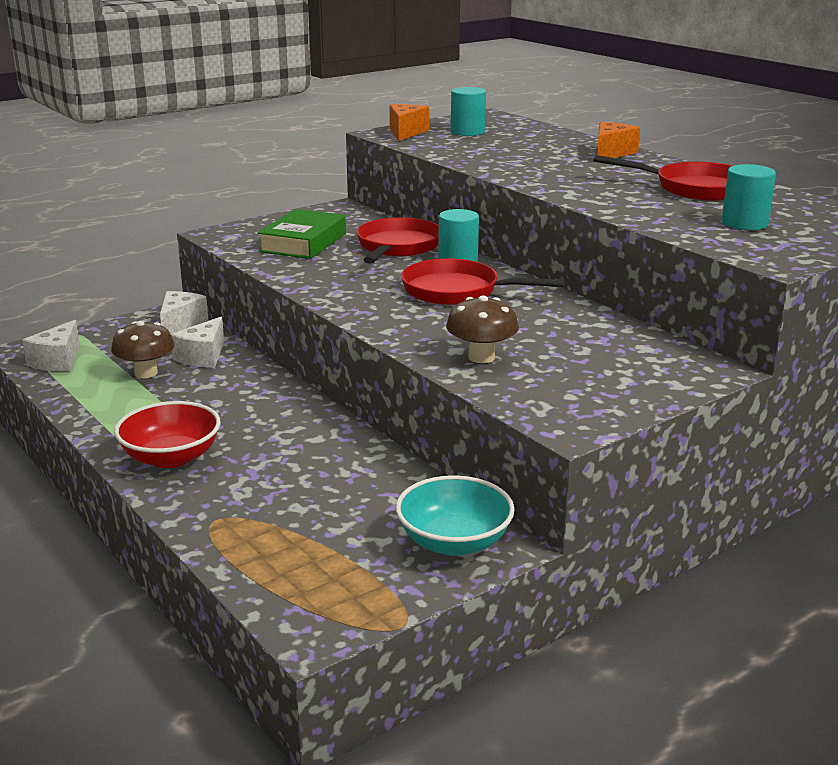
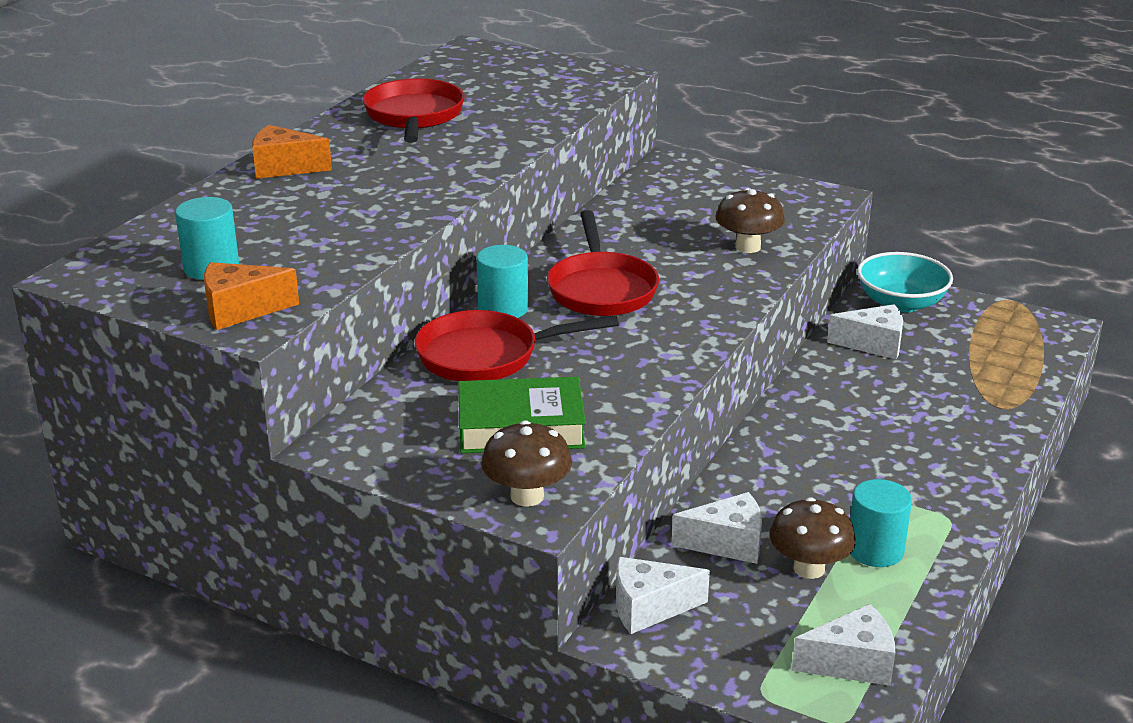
camera: 115 degrees left, 5 degrees up
(171, 457) = (947, 469): red bowl -> none
(234, 234) = (527, 496): none -> brown mushroom
(386, 494) = (873, 344): none -> white cheese
(744, 223) = (517, 91): turquoise cylinder -> turquoise cylinder (875, 550)

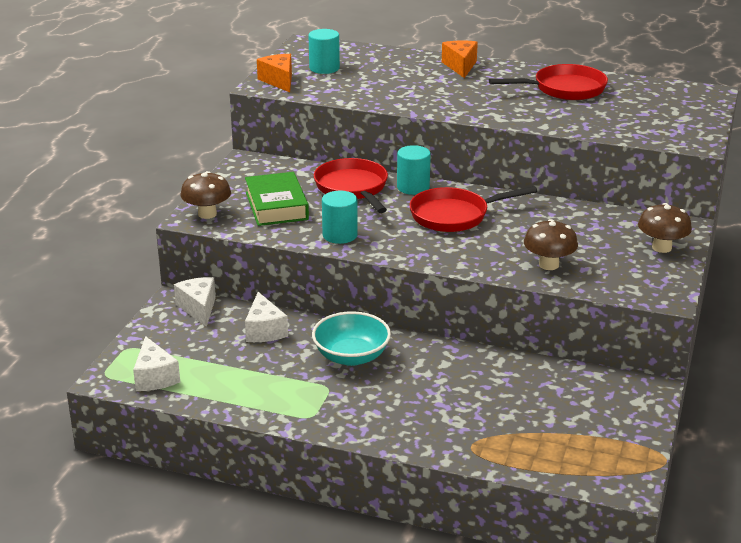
camera: 80 degrees right, 0 degrees up
(809, 568) = (244, 360): brown mushroom -> brown mushroom (661, 247)
(873, 344) = (544, 384): white cheese -> none
(875, 550) = (267, 385): turquoise cylinder -> turquoise cylinder (340, 235)
(901, 303) = (623, 398): turquoise bowl -> turquoise bowl (351, 356)

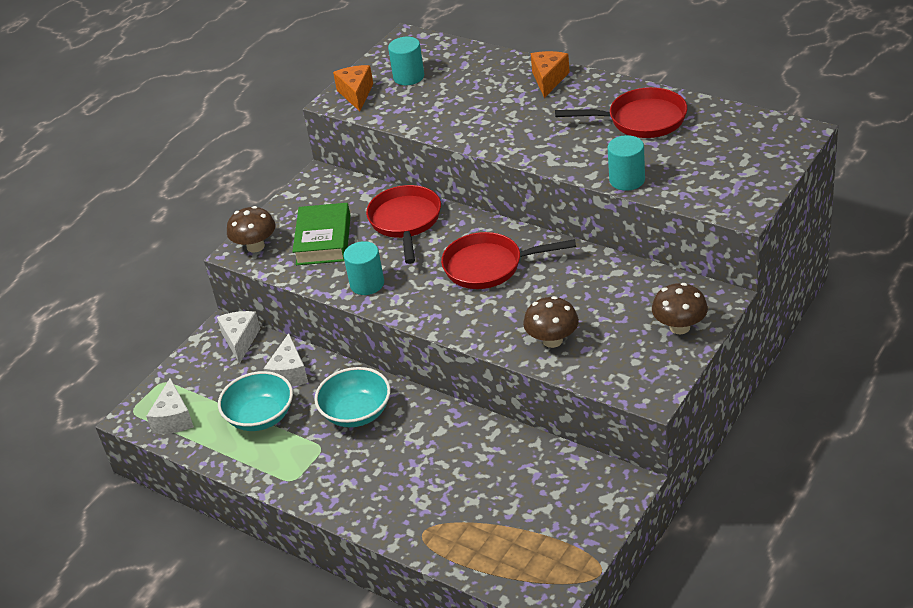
camera: 20 degrees right, 10 degrees up
(250, 367) = (260, 417): none -> turquoise bowl
(413, 187) = (465, 224): turquoise cylinder -> turquoise cylinder (627, 180)

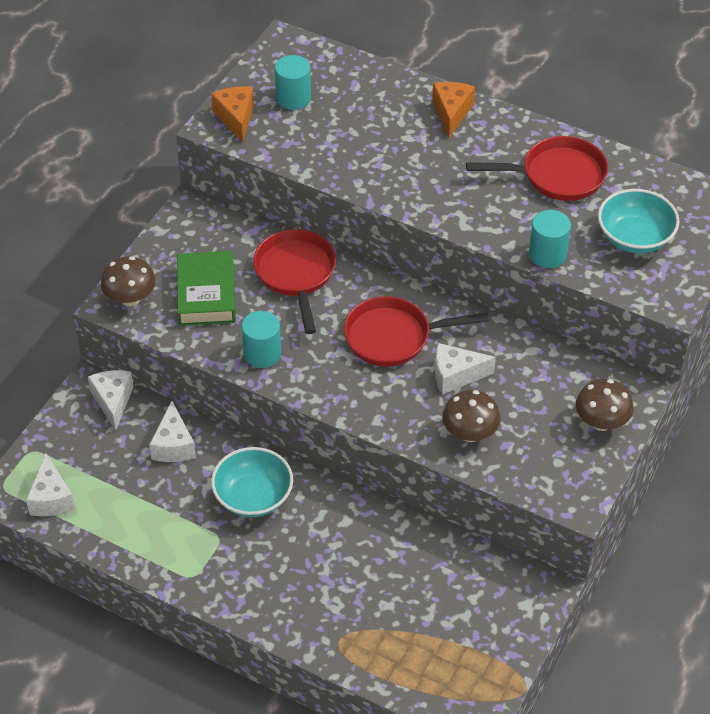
camera: 10 degrees left, 10 degrees up
(260, 417) = (148, 498): turquoise bowl -> turquoise bowl (635, 237)
(543, 294) = (455, 375): none -> white cheese

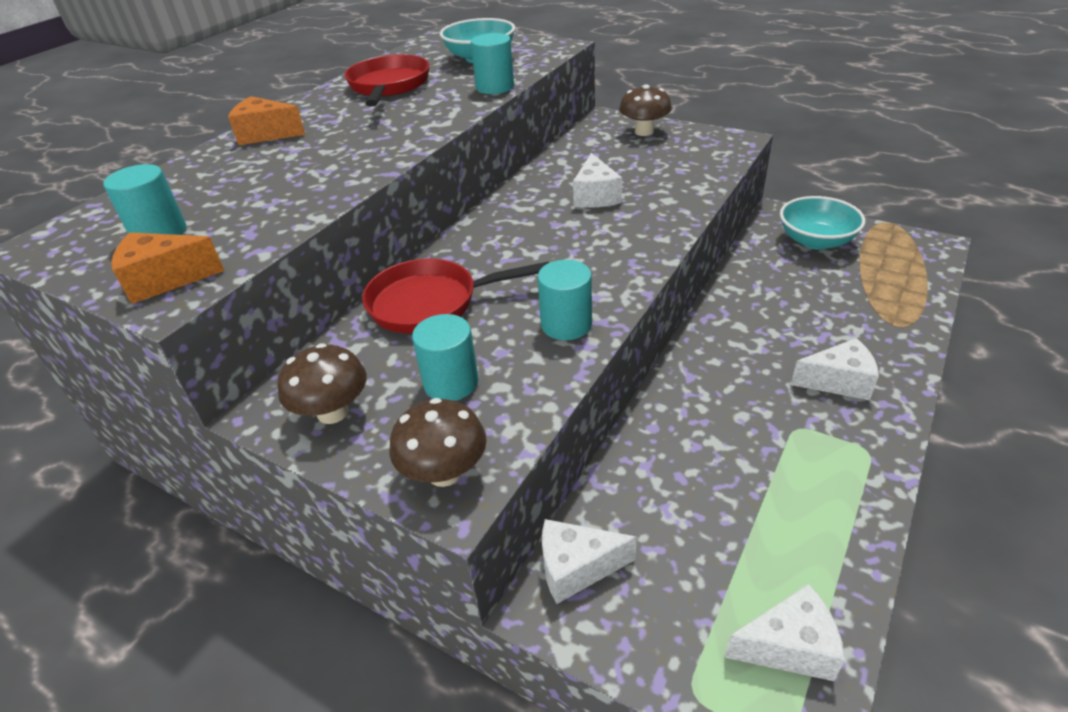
camera: 85 degrees left, 10 degrees down
(173, 445) = (654, 484): white cheese -> white cheese (838, 382)
(206, 294) = (451, 382): green book -> turquoise cylinder
(253, 496) = (724, 399): turquoise bowl -> turquoise bowl (816, 241)
(393, 337) = (541, 232): red pan -> none
(470, 433) = (670, 187): brown mushroom -> brown mushroom (333, 412)

